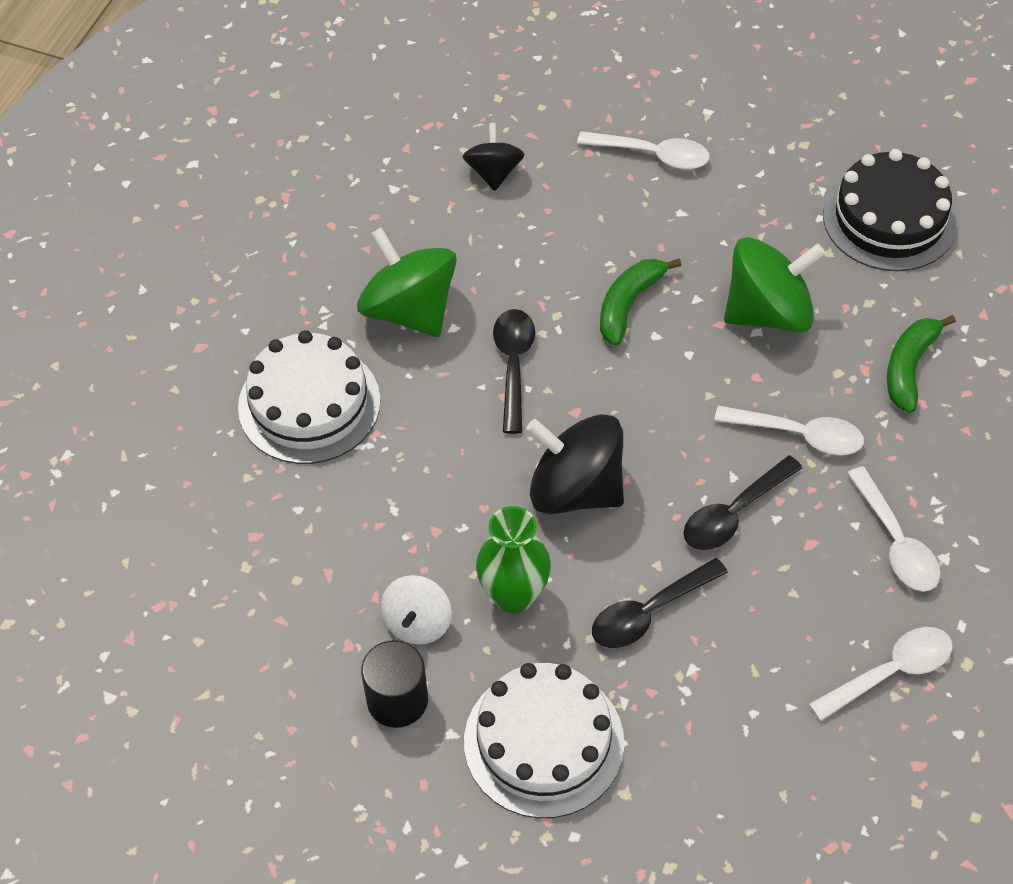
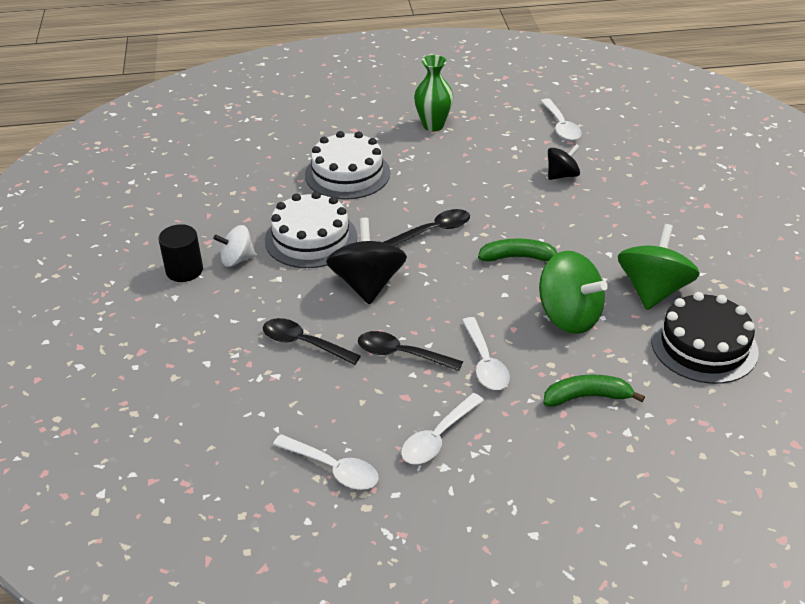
camera: 60 degrees right, 15 degrees down
(409, 310) = (437, 182): green spinning top -> green spinning top (653, 290)
(514, 595) = (278, 287): green vase -> green vase (433, 125)
(544, 742) = (189, 332): white cake -> white cake (311, 238)
(653, 155) = (641, 227): white spoon -> white spoon (561, 126)

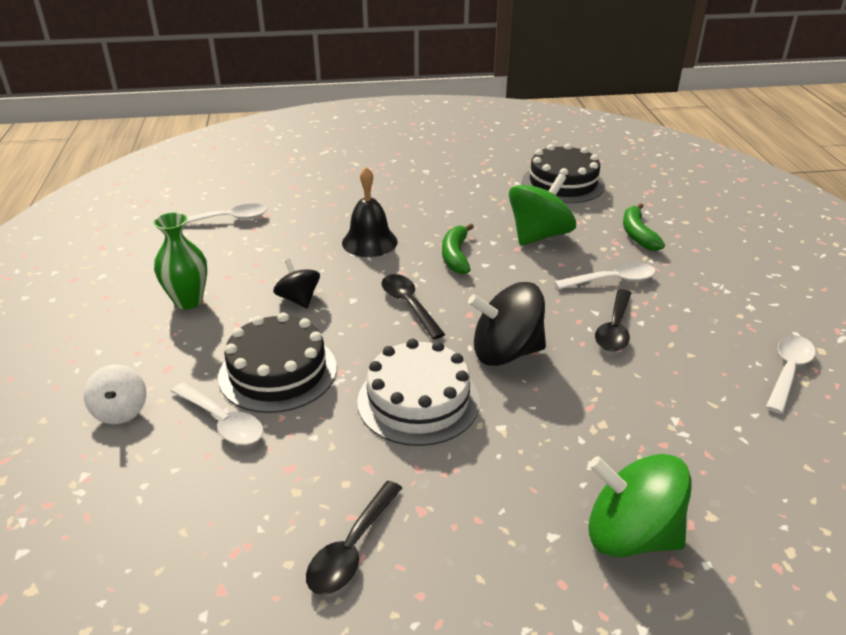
camera: 90 degrees left, 5 degrees down
(184, 270) = (491, 531): black cylinder -> none
(237, 259) = (464, 472): white spinning top -> white spinning top (120, 411)
(303, 343) = (616, 399): black spoon -> black spoon (351, 548)
(347, 174) = (278, 372): white cake -> black cake
(437, 437) = (717, 309): white spoon -> white spoon (223, 422)
(535, 205) = (369, 242): none -> black bell
(562, 175) = (320, 224): black spinning top -> black spinning top (298, 299)
(653, 290) = (499, 196): green spinning top -> green spinning top (630, 535)

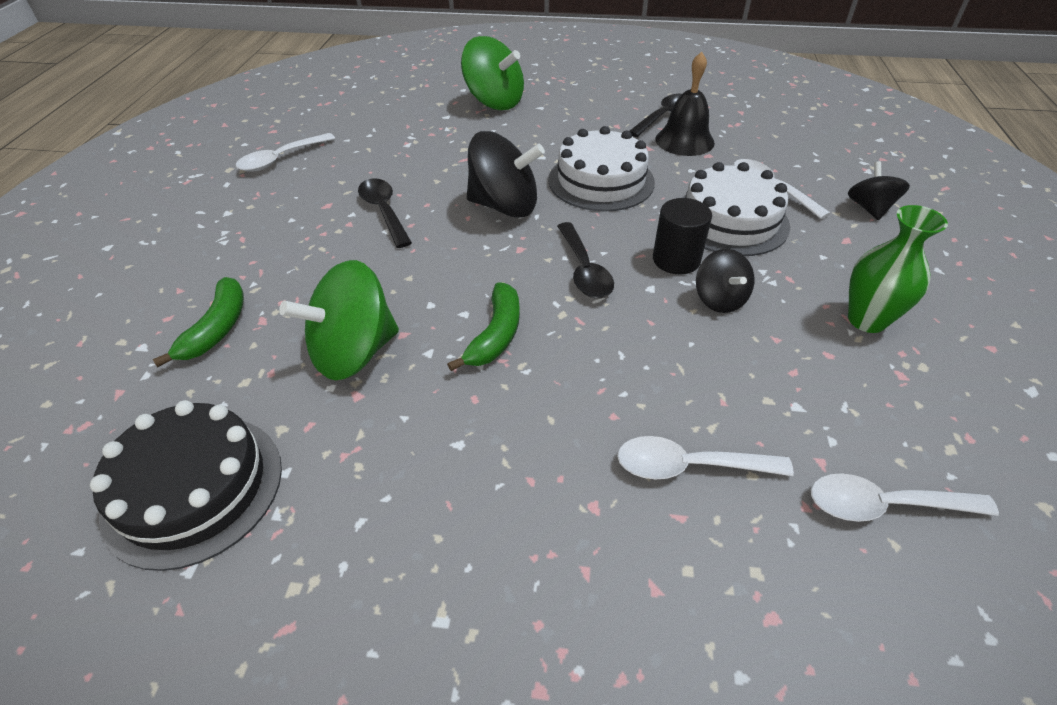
camera: 165 degrees left, 10 degrees up
(120, 411) = (869, 208): white spinning top -> black spinning top
(278, 372) = (730, 220): black cake -> white cake
(332, 325) = (676, 259): none -> black cylinder
(369, 242) = (615, 388): black bell -> black bell (684, 140)
(612, 280) = (330, 263): white spoon -> white spoon (689, 466)
(614, 329) = (384, 211): black spoon -> black spoon turned 60 degrees counterclockwise

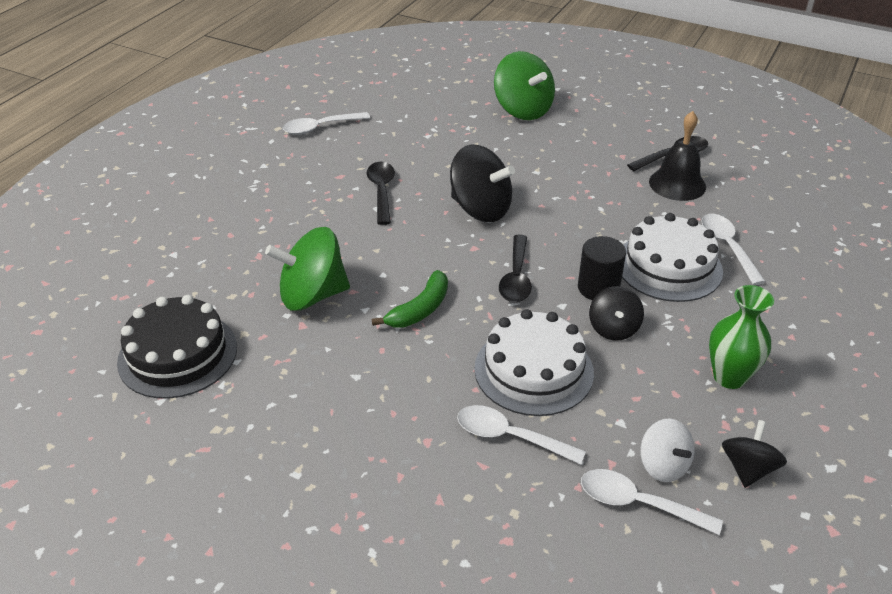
camera: 20 degrees right, 5 degrees down
(217, 328) = (226, 254): green banana -> none
(601, 181) = (576, 205): white cake -> white cake (533, 370)
(869, 208) = (809, 286): black spinning top -> black spinning top (748, 468)
(876, 445) = (663, 465): none -> white spinning top

